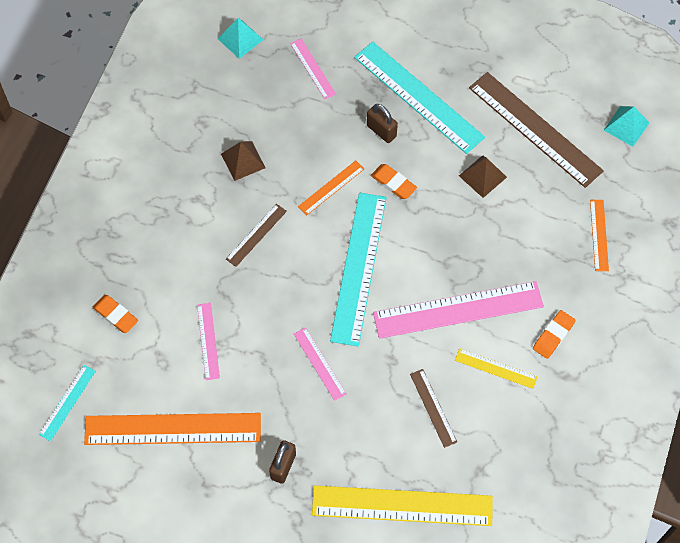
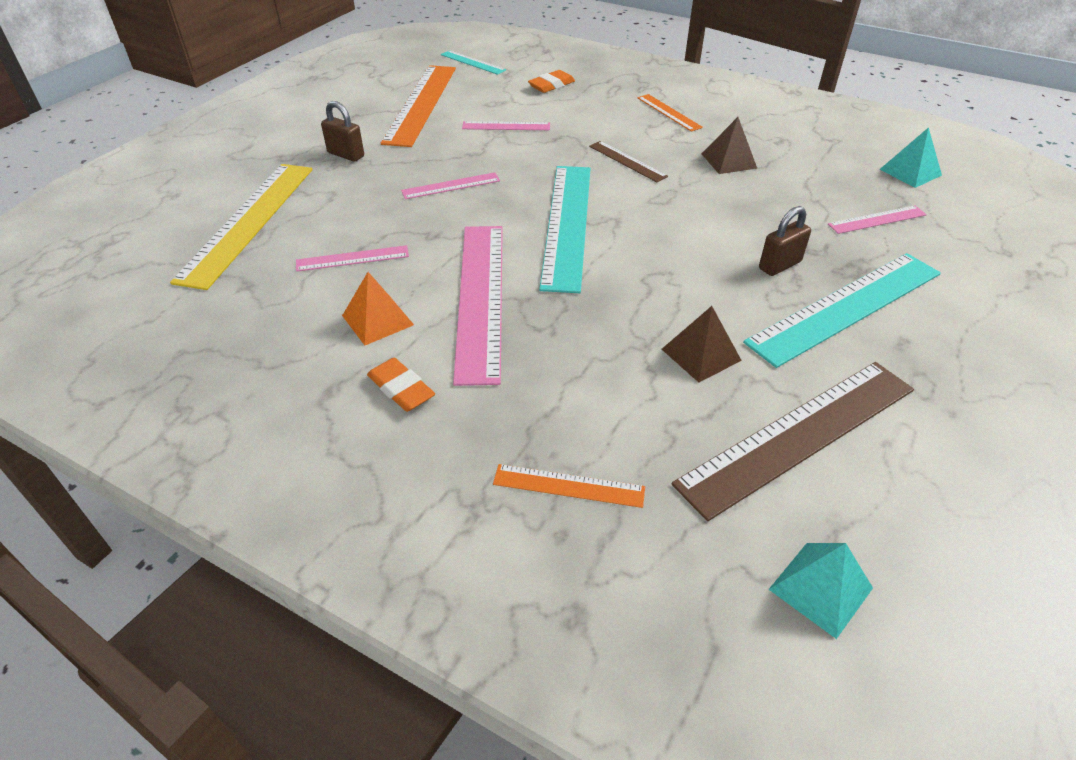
camera: 100 degrees right, 20 degrees down
(331, 187) = (688, 216): orange ruler -> orange ruler (669, 112)
(358, 268) = (567, 224): turquoise ruler -> turquoise ruler turned 75 degrees clockwise
(393, 183) = (692, 266): orange eraser -> none
(433, 408) = (352, 258): brown ruler -> pink ruler
(495, 368) = (378, 320): yellow ruler -> orange pyramid

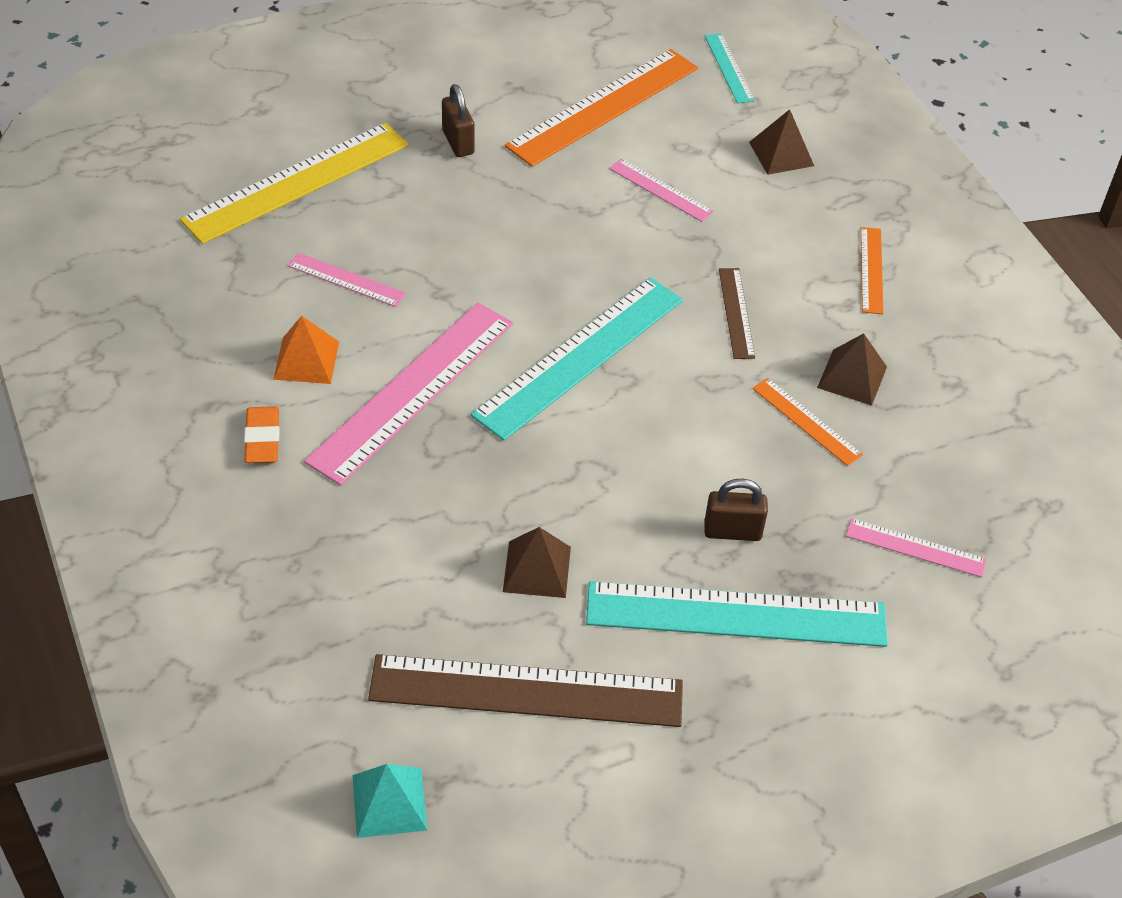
camera: 35 degrees right, 5 degrees up
(451, 186) = (518, 242): pink ruler -> none
(551, 85) = (781, 154): orange eraser -> brown pyramid
(568, 486) = (300, 604): orange ruler -> orange ruler (806, 421)
(910, 172) = (1051, 517): turquoise pyramid -> none

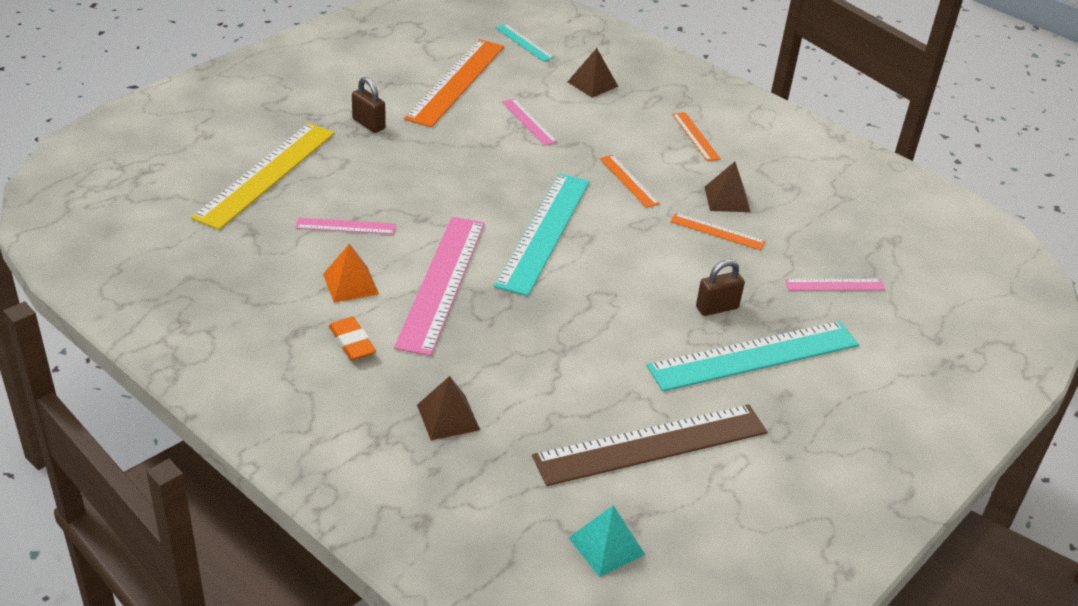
camera: 25 degrees left, 10 degrees down
(536, 569) = (605, 368): brown pyramid -> brown pyramid (448, 417)
(660, 190) = (529, 122): pink ruler -> pink ruler turned 45 degrees clockwise
(736, 313) = (628, 181): brown ruler -> orange ruler

